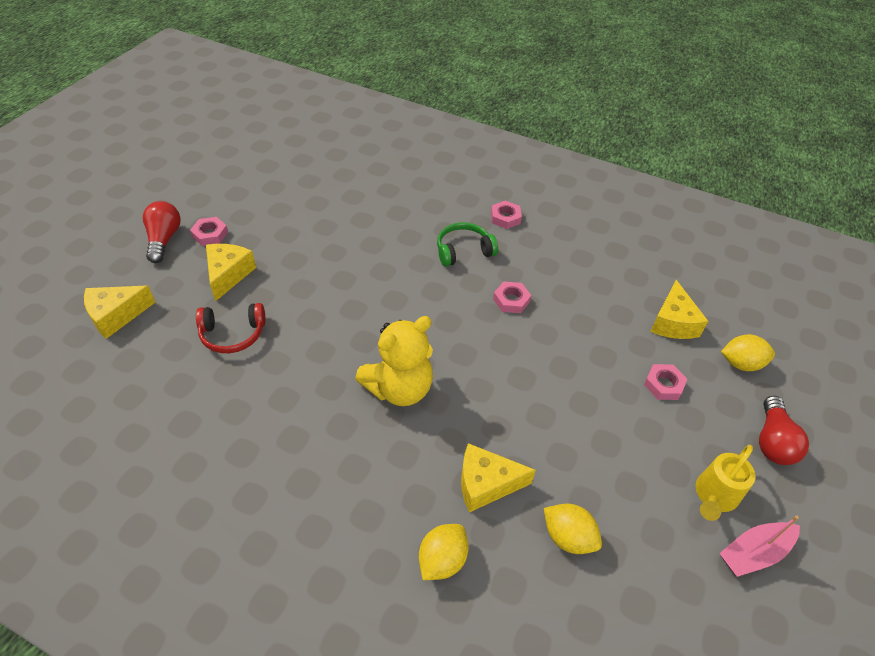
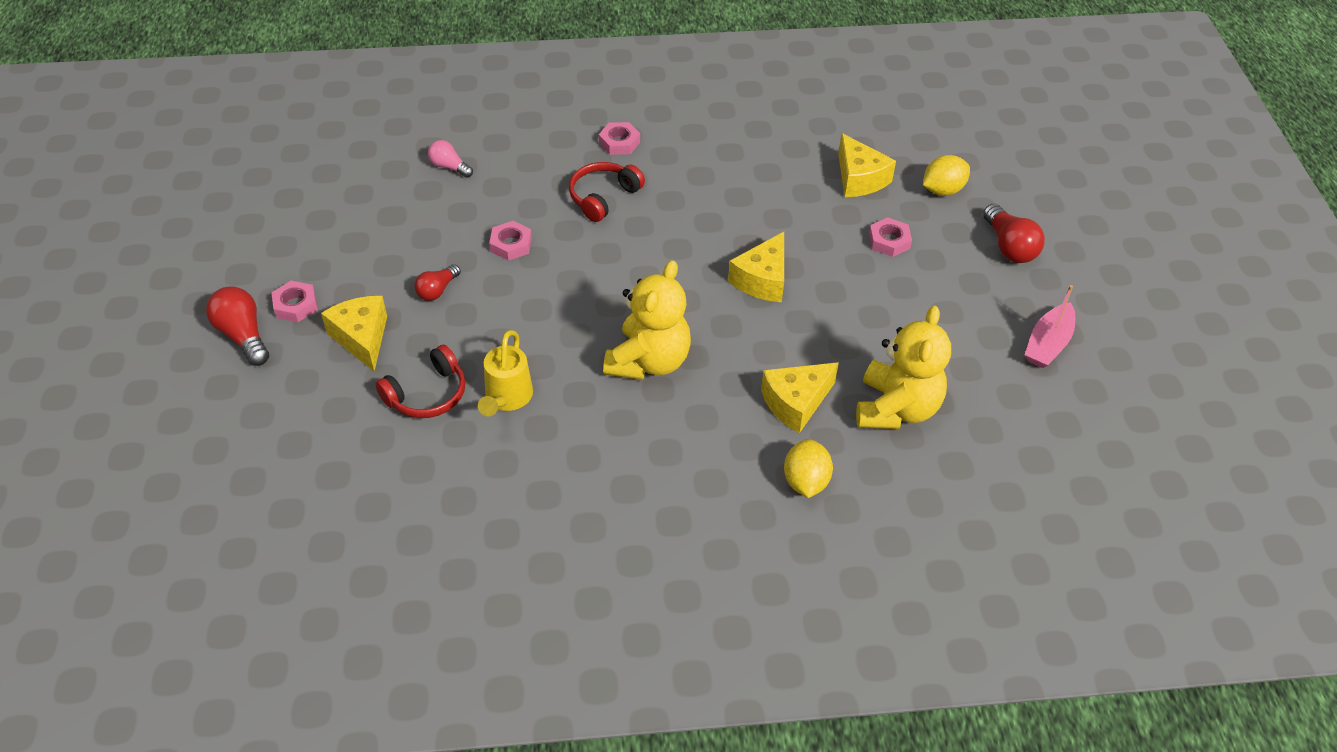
camera: 30 degrees left, 0 degrees up
(116, 315) = (271, 440): yellow cheese -> yellow cheese (762, 280)
(301, 265) = (437, 290): none -> red light bulb
(378, 187) = (449, 167): none -> pink light bulb
(463, 251) = (603, 197): green headphones -> red headphones
(511, 300) = (692, 226): pink nut -> pink nut (511, 244)
(568, 537) = (896, 409): yellow lemon -> yellow teddy bear
(714, 496) = (991, 316): yellow watering can -> yellow watering can (507, 398)

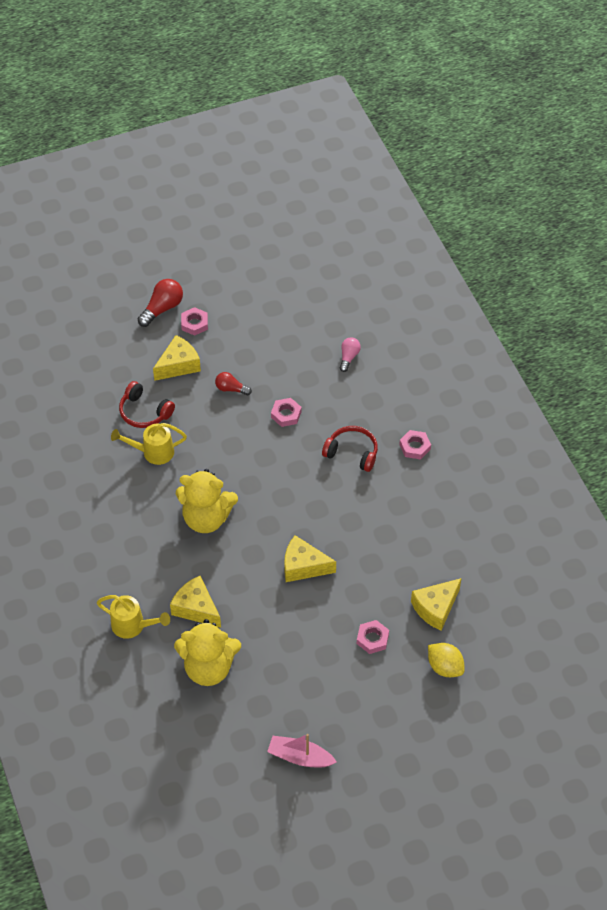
camera: 75 degrees right, 5 degrees up
(805, 481) = (132, 626): yellow lemon -> yellow watering can
(1009, 246) = (396, 721): red light bulb -> none

